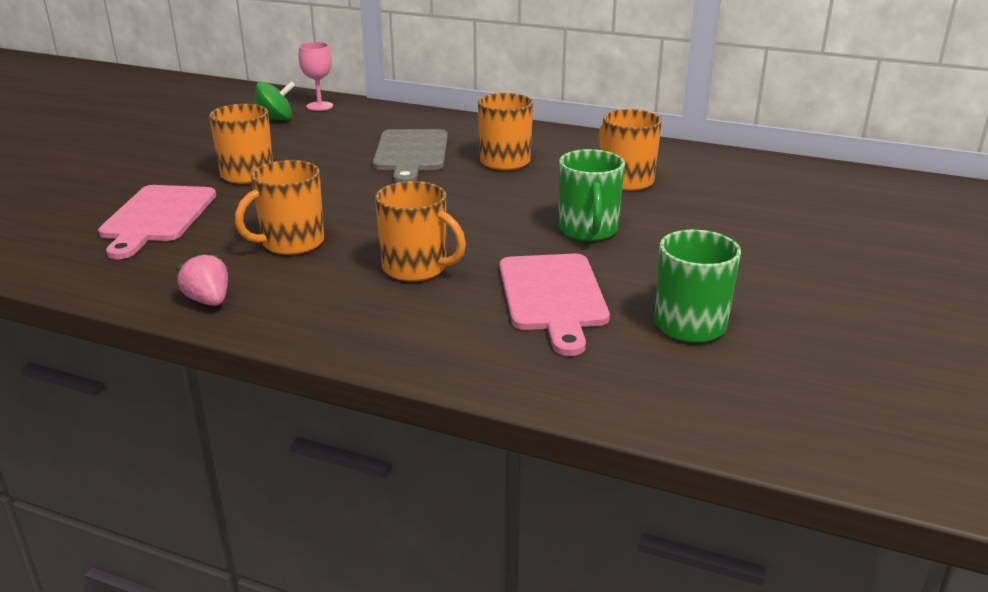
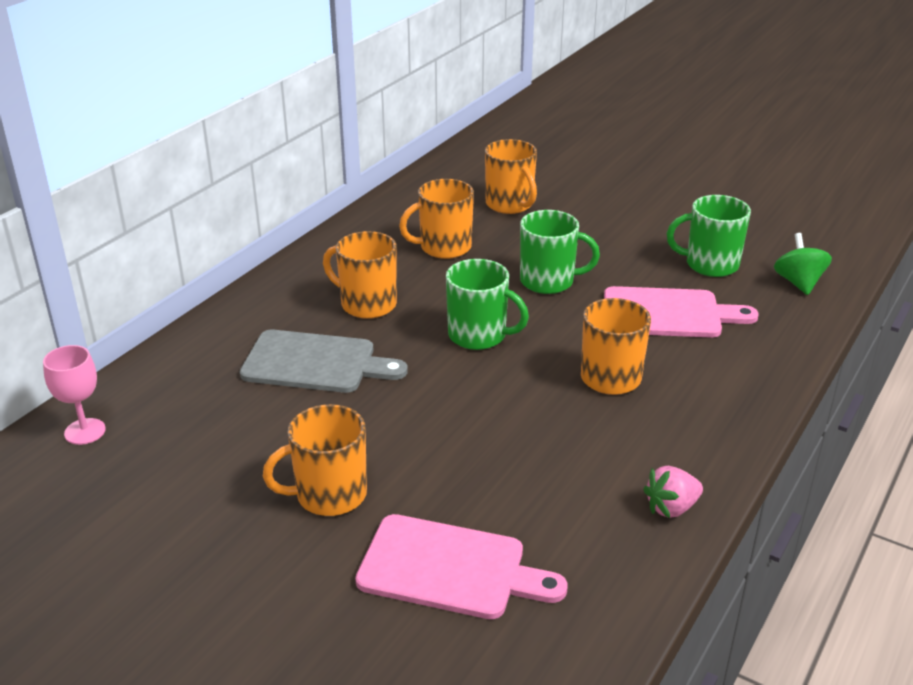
camera: 80 degrees left, 5 degrees up
(275, 119) = (117, 474): green spinning top -> green spinning top (798, 283)
(291, 243) = (546, 454): orange mug -> orange mug (510, 204)
(471, 206) = (479, 335): none -> green mug

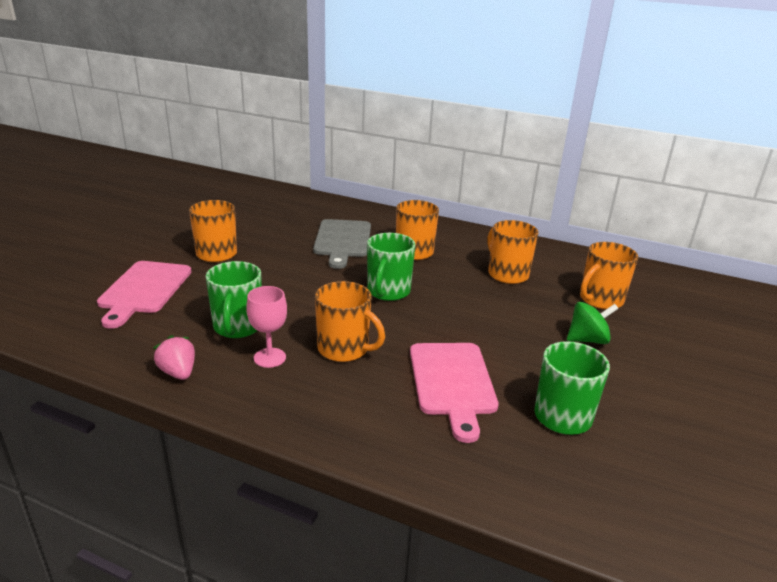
camera: 80 degrees right, 5 degrees down
(85, 431) = (275, 195): pink goblet -> pink goblet (269, 358)
(549, 281) = (479, 320): green mug -> green mug (237, 327)
(798, 283) = (559, 485): green spinning top -> green spinning top (587, 340)

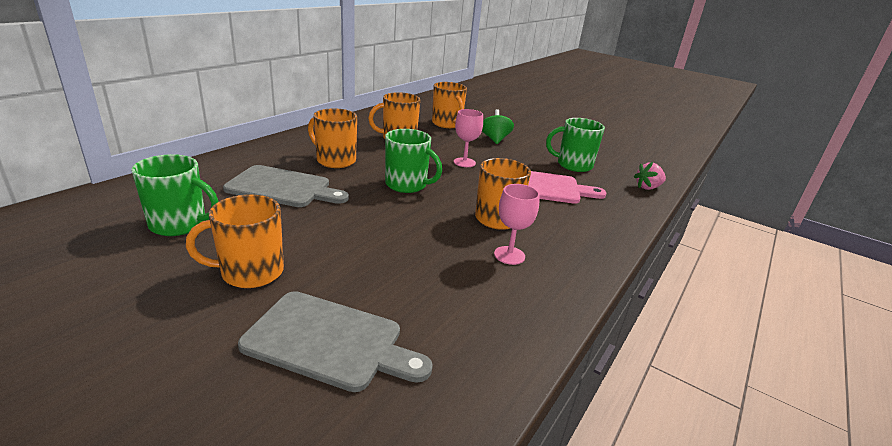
camera: 80 degrees left, 0 degrees up
(144, 290) = (330, 341): pink cutting board -> grey cutting board
(178, 372) = (534, 312): pink strawberry -> pink strawberry (647, 187)
(237, 327) = (451, 269): green mug -> green mug (180, 224)
(478, 320) = (464, 162): none -> pink goblet

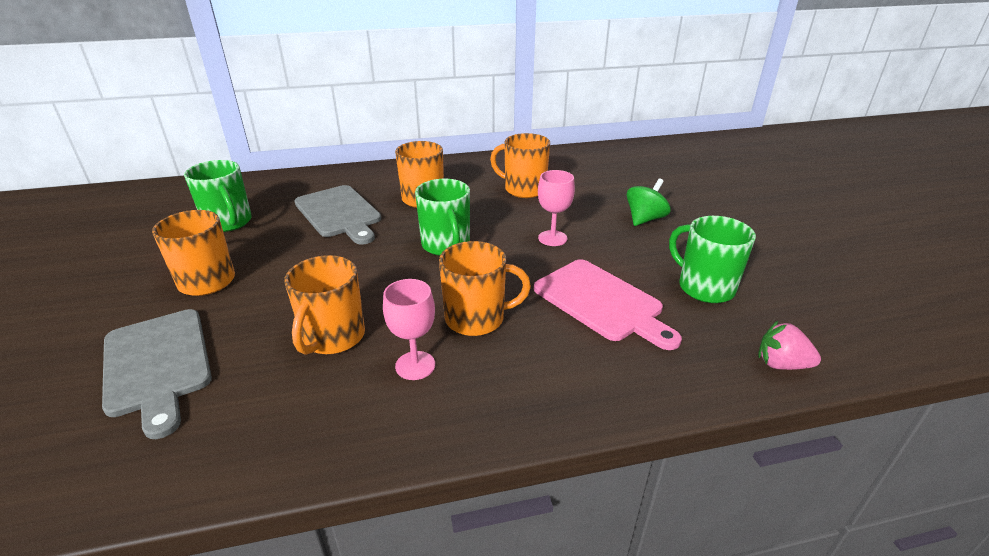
camera: 45 degrees right, 5 degrees up
(447, 124) = (613, 184): orange mug -> orange mug (333, 337)

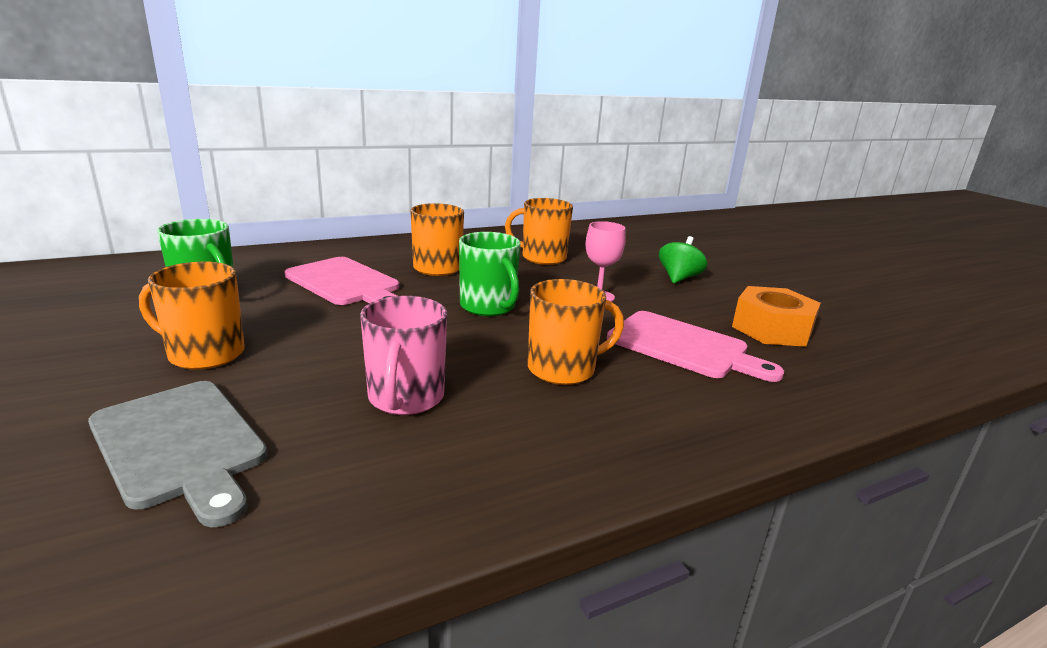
camera: 15 degrees left, 10 degrees down
(333, 337) = (405, 398): orange mug -> pink mug
(339, 213) = (345, 283): grey cutting board -> pink cutting board
(415, 365) = (521, 417): pink goblet -> none
(704, 287) = (771, 329): green mug -> orange nut
(781, 364) = (883, 385): pink strawberry -> none

